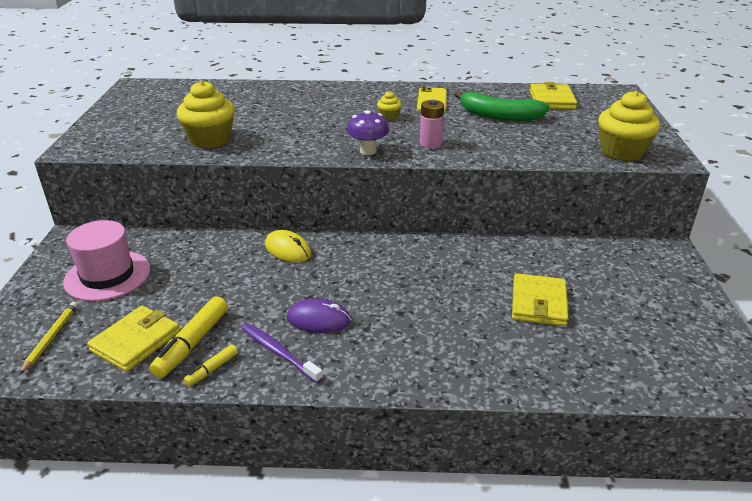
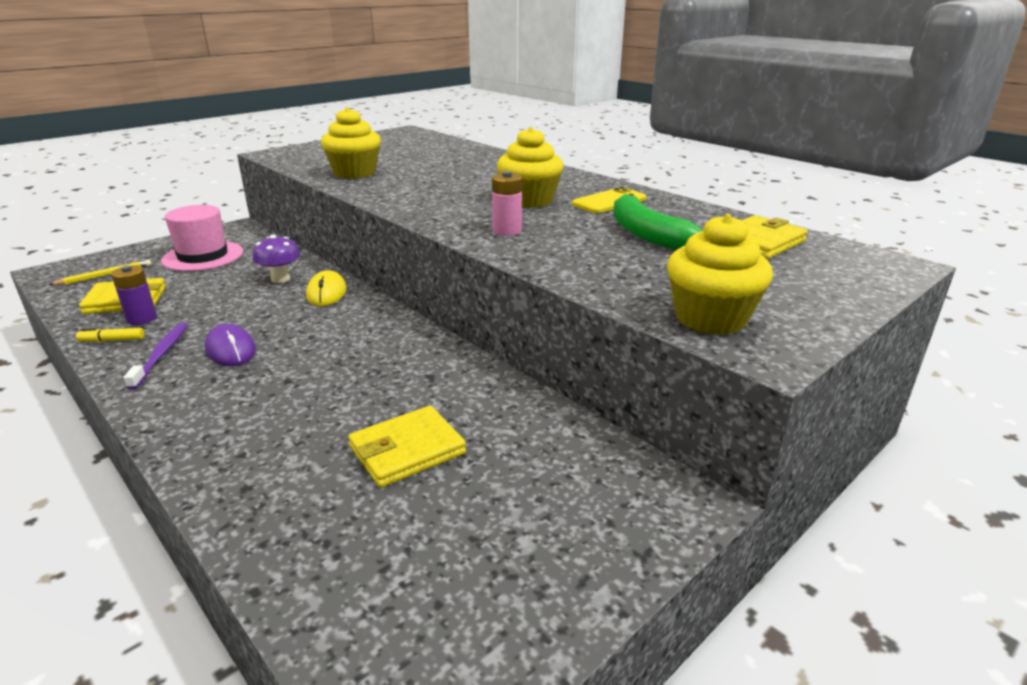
camera: 45 degrees right, 5 degrees down
(192, 343) = (142, 319): yellow marker -> purple battery
(368, 151) = (437, 217): purple mushroom -> purple mushroom (280, 279)
(389, 117) = (529, 200): yellow cupcake -> yellow cupcake, size x2.12

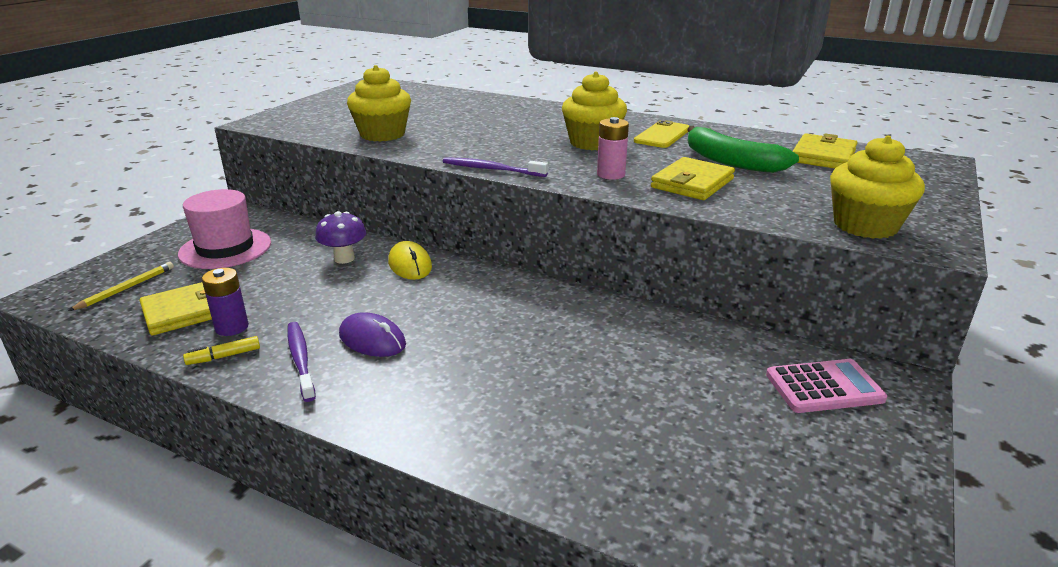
camera: 20 degrees left, 0 degrees up
(405, 212) = (492, 169): none -> purple toothbrush
(407, 450) = (646, 394): yellow wallet -> yellow wallet (692, 183)
(594, 487) = (824, 387): none -> pink calculator

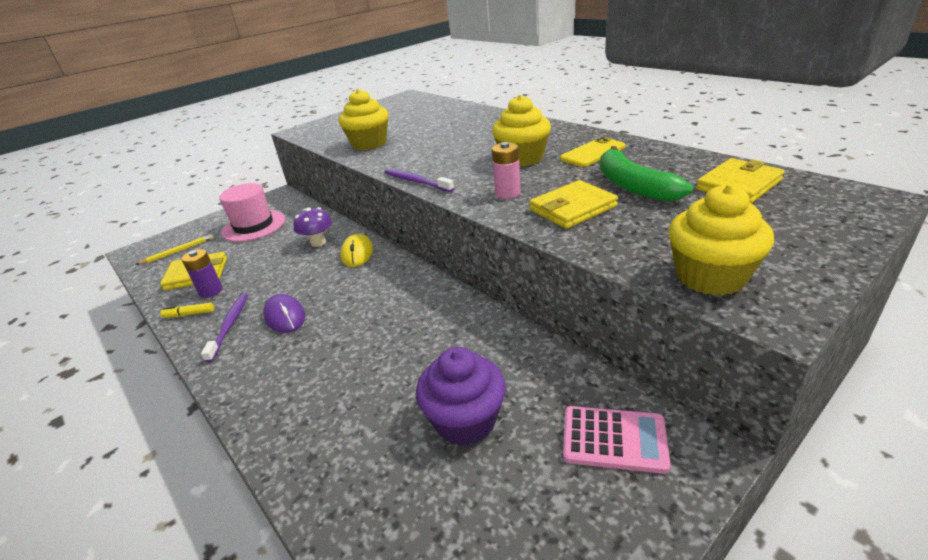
camera: 25 degrees right, 5 degrees up
(676, 399) = (465, 420): none -> purple cupcake

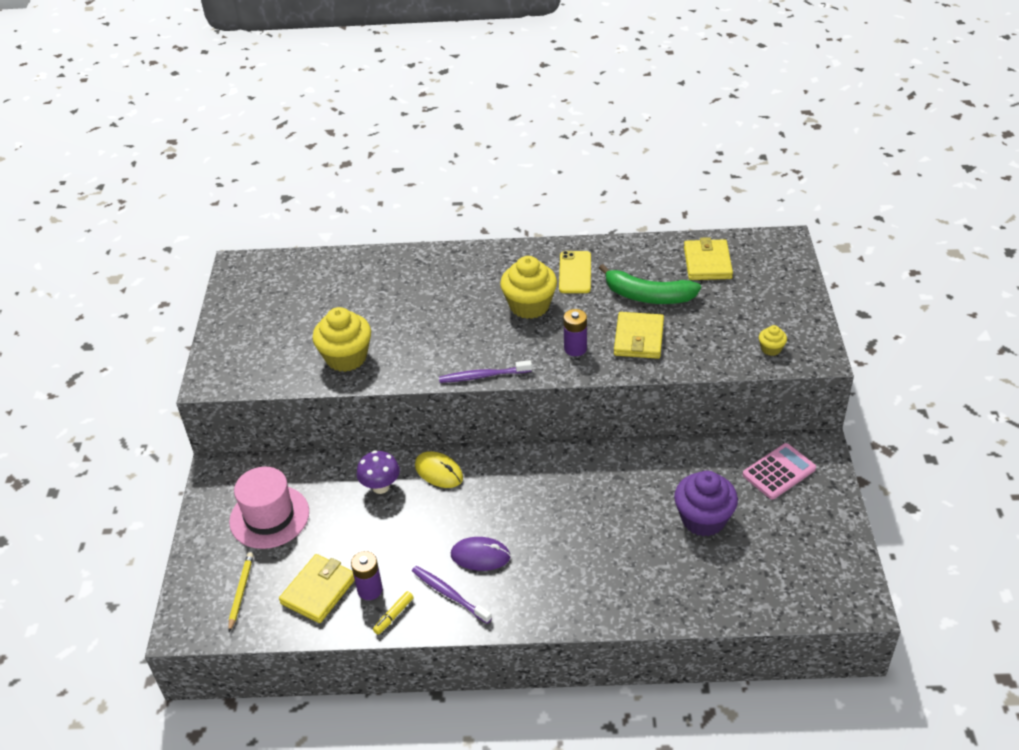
camera: 50 degrees left, 10 degrees up
(507, 193) = (575, 348): pink battery -> purple battery
(710, 276) = (771, 349): yellow cupcake -> yellow cupcake, size x0.47

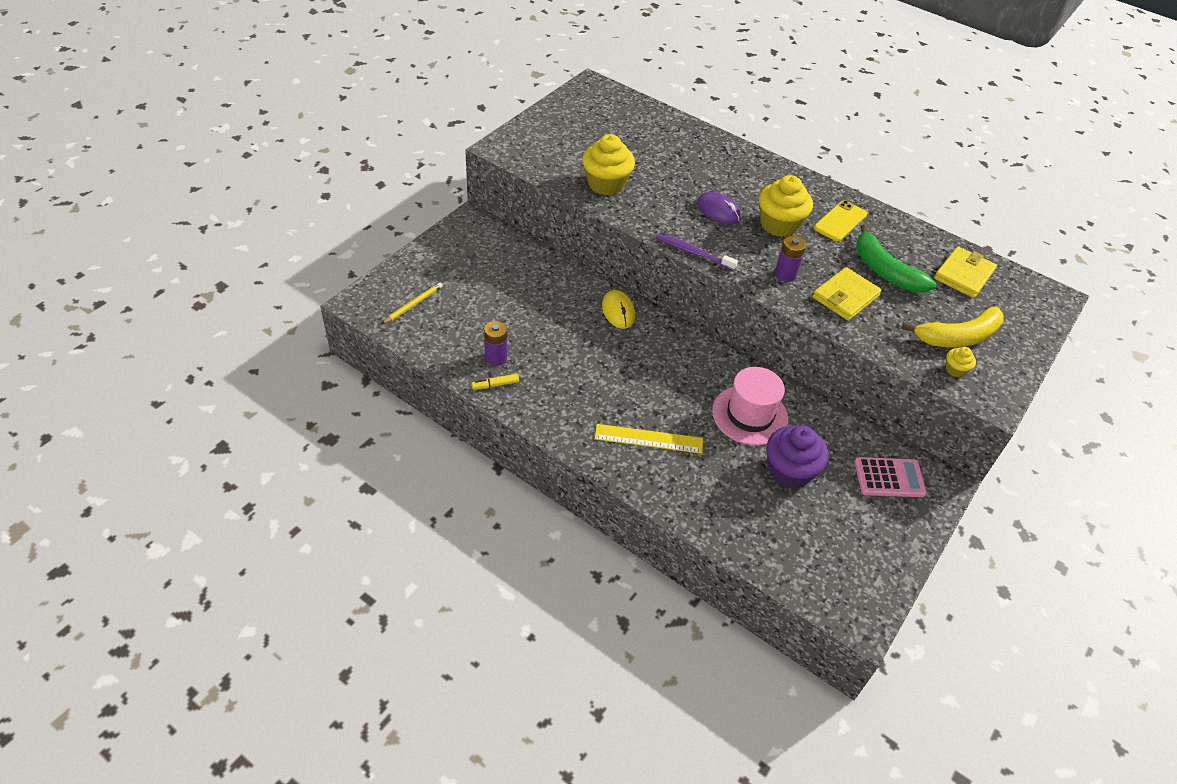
camera: 30 degrees right, 5 degrees up
(269, 517) = (476, 269): pink hat -> pink hat (750, 415)
(318, 591) = (462, 336): yellow wallet -> none
(381, 487) = (568, 296): purple mushroom -> none
(449, 594) = (546, 396): purple toothbrush -> none
(480, 556) = (593, 385): purple mouse -> purple mouse (718, 211)
(570, 571) = (648, 439): none -> yellow ruler
(749, 320) = (958, 337): none -> yellow banana

